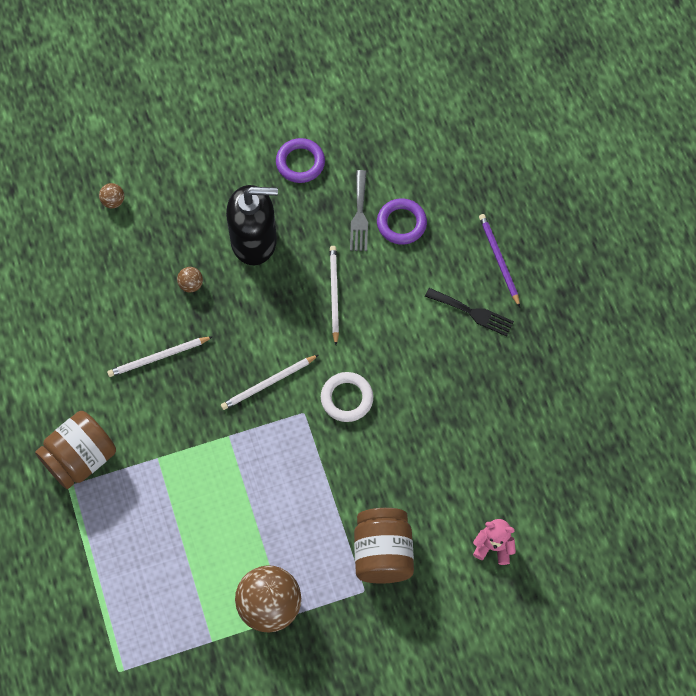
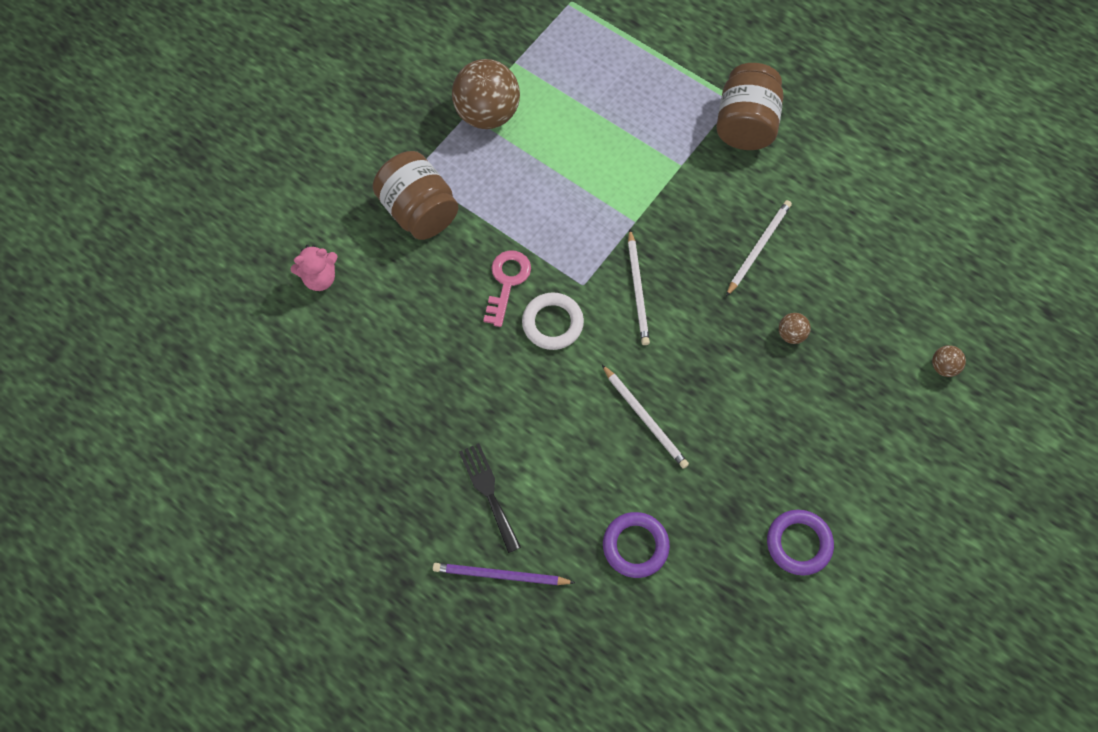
camera: 145 degrees right, 0 degrees up
(254, 241) = (770, 420): black soap dispenser -> none
(268, 383) = (637, 290): white pencil -> white pencil turned 150 degrees clockwise
(357, 450) = (507, 282): none -> pink key
(359, 214) = (688, 525): grey fork -> none
(472, 312) = (489, 493): black fork -> black fork turned 75 degrees clockwise
(499, 260) = (500, 575): purple pencil -> purple pencil turned 150 degrees clockwise

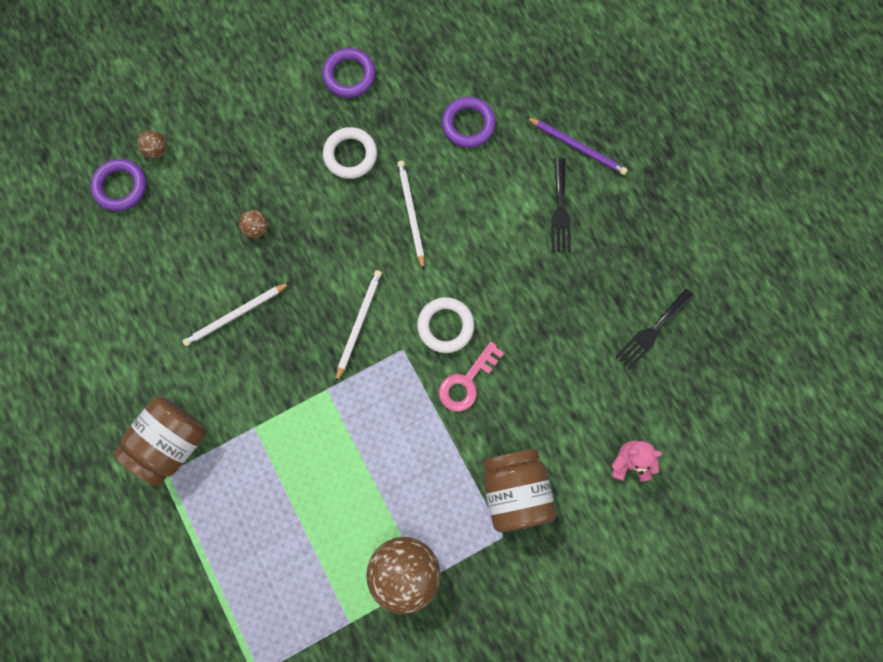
camera: 155 degrees left, 10 degrees up
(341, 408) = (653, 330): none -> black fork
(743, 452) = (350, 155): none -> white ring
(951, 315) = (120, 187): none -> purple ring

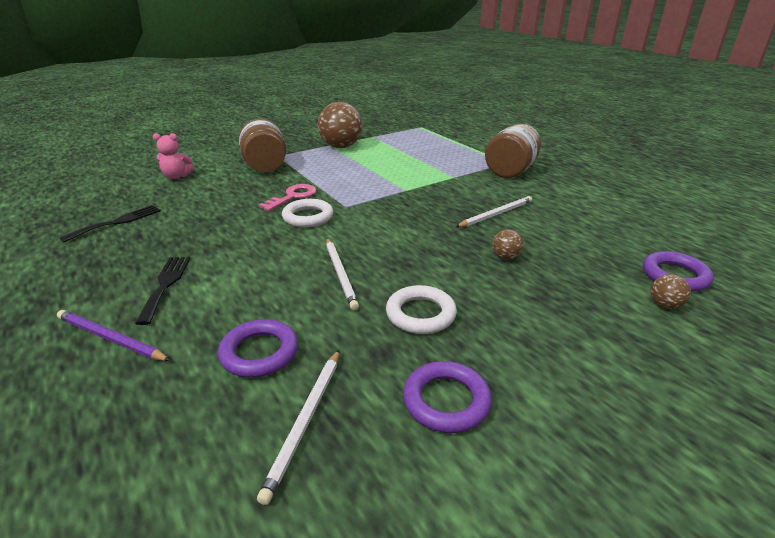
camera: 175 degrees right, 45 degrees down
(359, 323) = (386, 215): white pencil -> white pencil (305, 421)

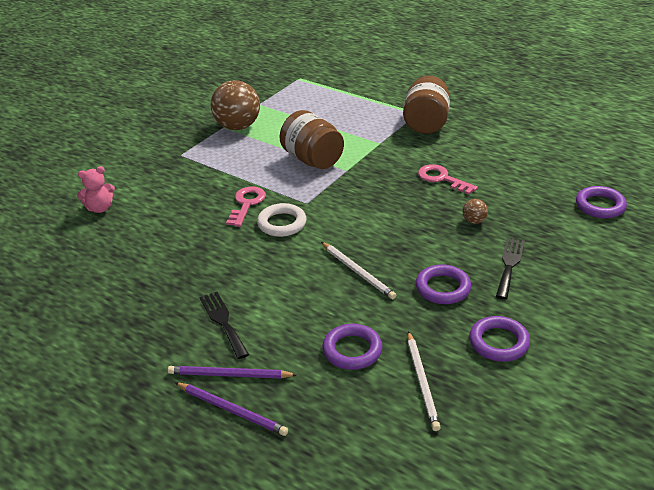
camera: 20 degrees left, 5 degrees up
(67, 379) = (232, 410): none -> purple pencil
(116, 222) = (103, 277): black fork -> black fork (509, 266)
(265, 166) = (182, 172): brown jar -> brown jar (312, 160)
(420, 314) = (442, 288): white ring -> purple ring
(496, 214) = (442, 179): white pencil -> pink key
(664, 305) = (601, 233): brown ball -> none

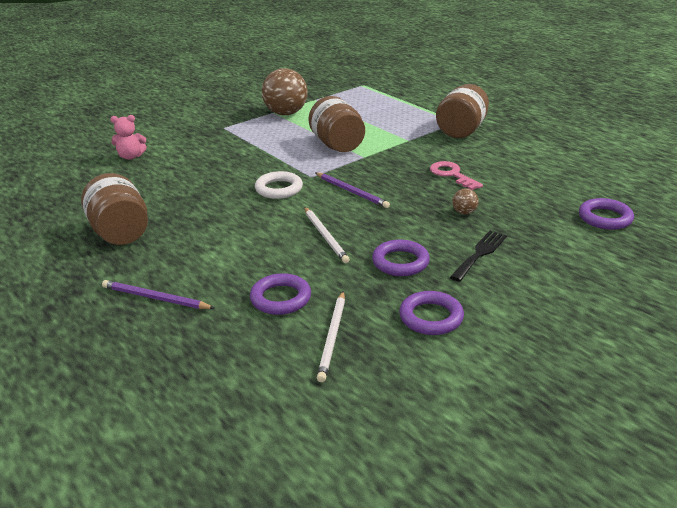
camera: 15 degrees right, 5 degrees down
(147, 306) = (120, 233): none -> brown jar
(223, 322) = (177, 256): black fork -> none
(232, 410) = (139, 327): purple pencil -> purple pencil (352, 192)
(246, 204) = (257, 170): pink key -> none

